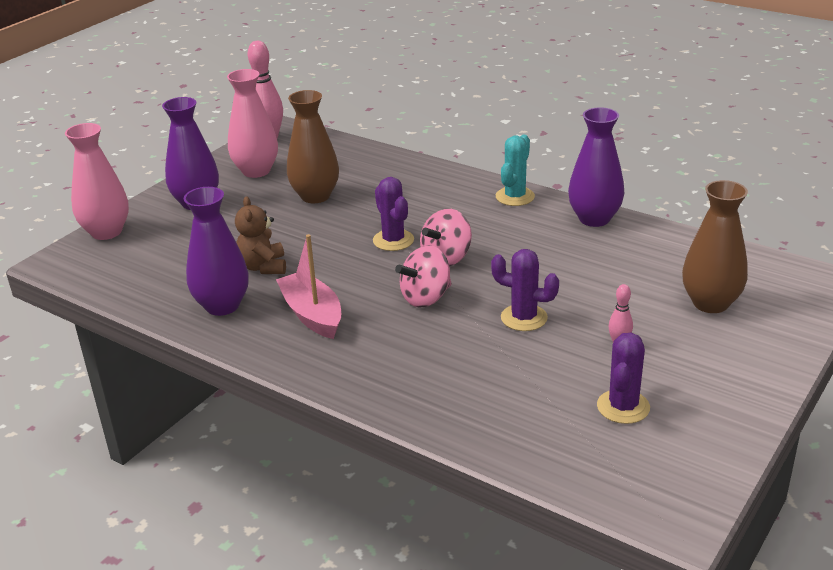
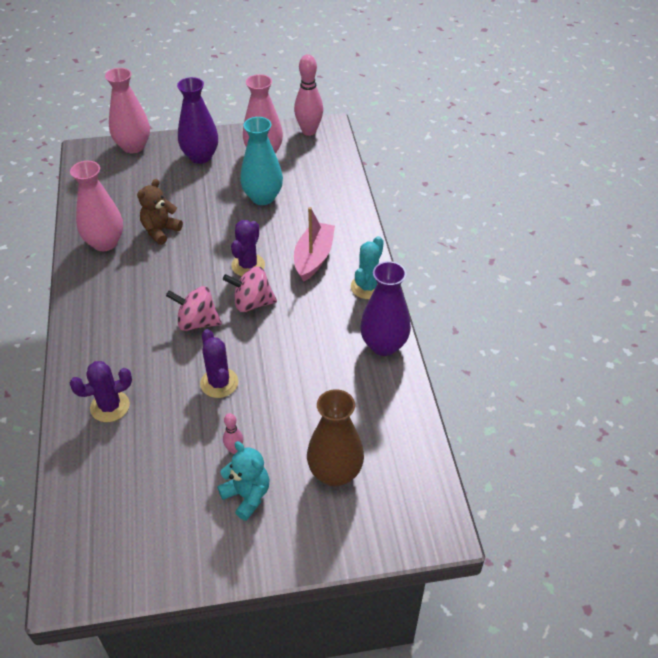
camera: 45 degrees right, 15 degrees up
(222, 306) = (105, 243): purple vase -> pink vase
(312, 315) = (131, 285): pink boat -> pink boat (313, 258)
(315, 196) = (263, 197): brown vase -> turquoise vase
(515, 197) = (367, 287): turquoise cactus -> turquoise cactus turned 45 degrees counterclockwise
(623, 407) = (162, 492): purple cactus -> purple cactus (110, 406)
(684, 360) = (247, 496): none -> turquoise teddy bear

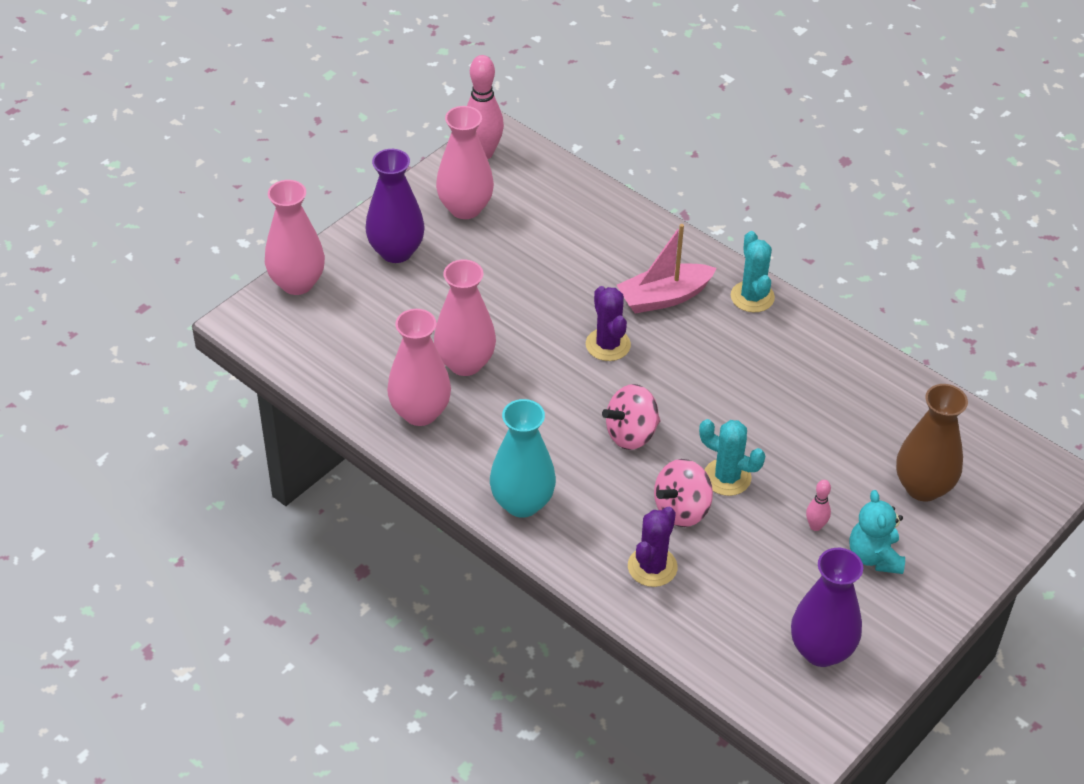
camera: 40 degrees left, 0 degrees up
(160, 231) = (465, 363): brown teddy bear -> pink vase
(219, 383) = (727, 477): purple cactus -> turquoise cactus
(247, 496) = (874, 556): turquoise teddy bear -> turquoise teddy bear turned 105 degrees counterclockwise
(252, 303) = (661, 381): pink spinning top -> pink spinning top (681, 509)
(263, 197) = (529, 261): turquoise vase -> turquoise vase (522, 503)
(313, 258) = (664, 297): pink boat -> pink boat turned 90 degrees counterclockwise
(384, 345) = (832, 345): purple vase -> purple vase (821, 650)

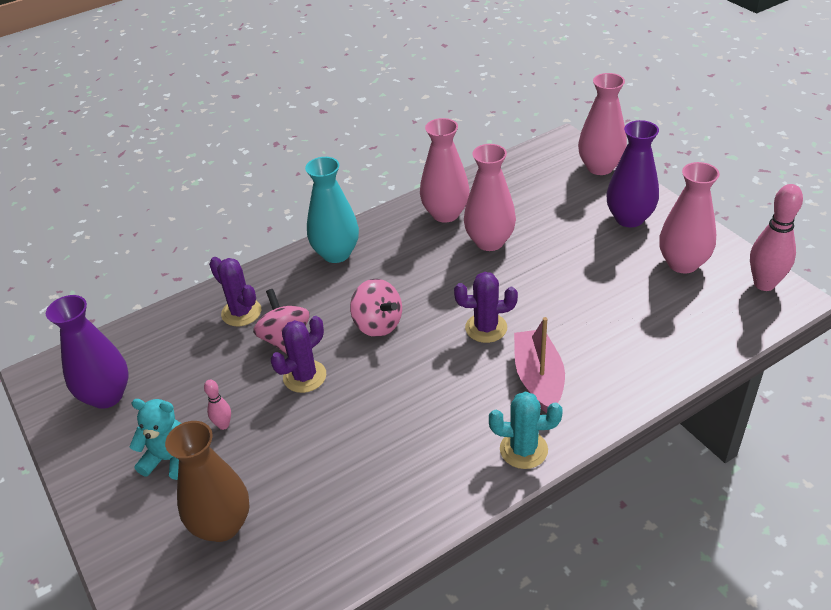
camera: 110 degrees right, 5 degrees down
(631, 434) = (378, 324): pink spinning top -> pink spinning top turned 150 degrees clockwise
(727, 477) = (304, 376): turquoise cactus -> purple cactus

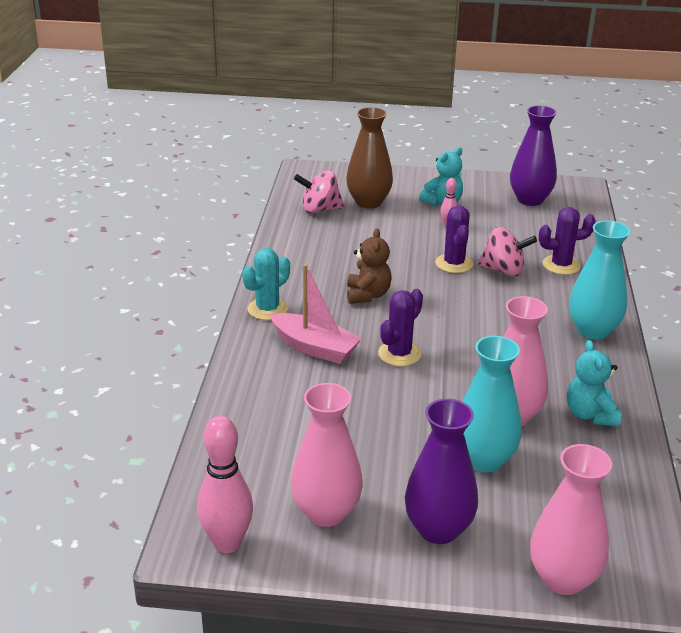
camera: 125 degrees right, 10 degrees down
(378, 324) = (470, 311): pink spinning top -> pink spinning top (320, 209)
(422, 399) = (367, 295): none -> brown teddy bear
(445, 214) = (590, 414): pink vase -> turquoise teddy bear
(548, 232) = (483, 460): none -> turquoise vase

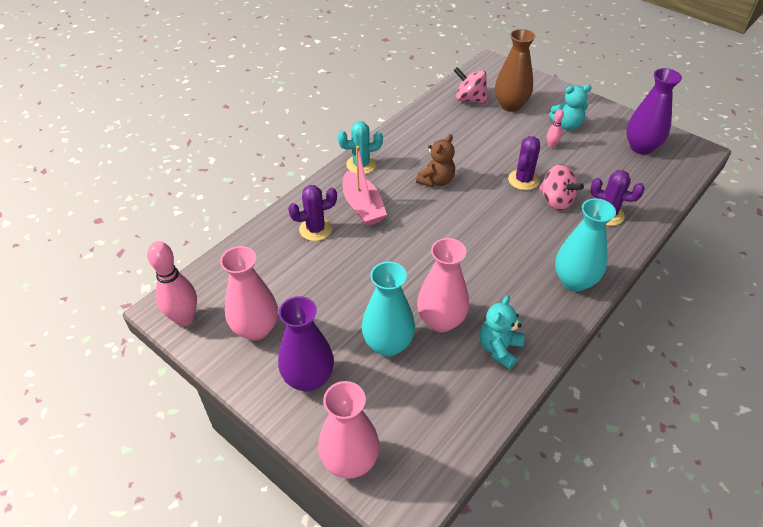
camera: 35 degrees right, 15 degrees up
(399, 354) = (412, 236): purple cactus -> purple cactus (315, 229)

